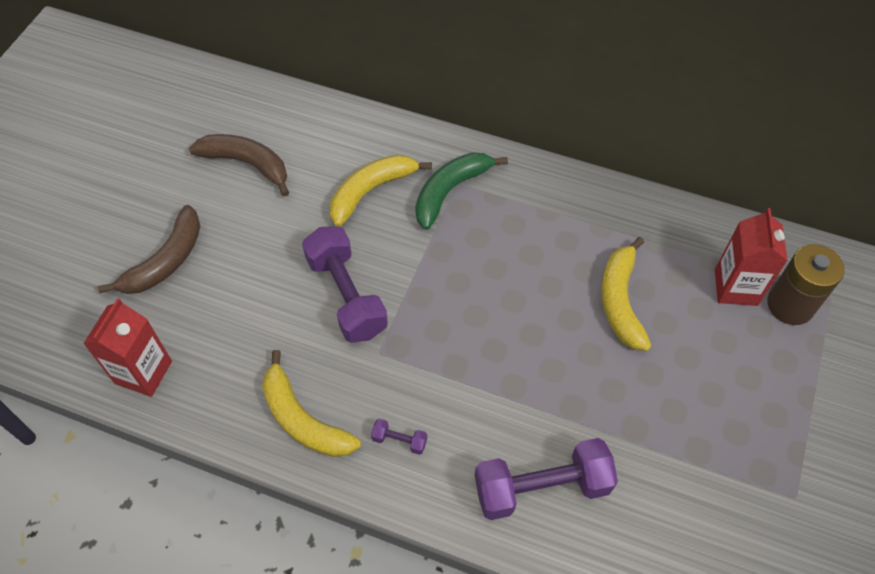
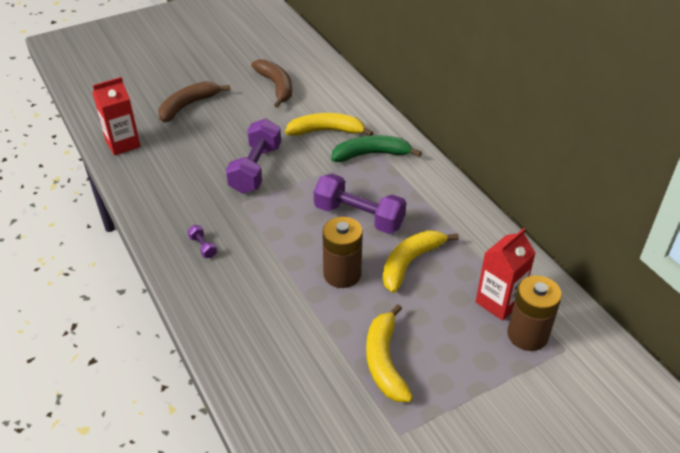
camera: 40 degrees right, 15 degrees down
(166, 261) = (188, 106): brown banana -> brown banana turned 150 degrees clockwise
(303, 419) = (168, 207): yellow banana -> yellow banana (384, 361)
(541, 487) = (250, 318): purple dumbbell -> purple dumbbell (359, 217)
(573, 363) = (342, 274): none -> brown battery

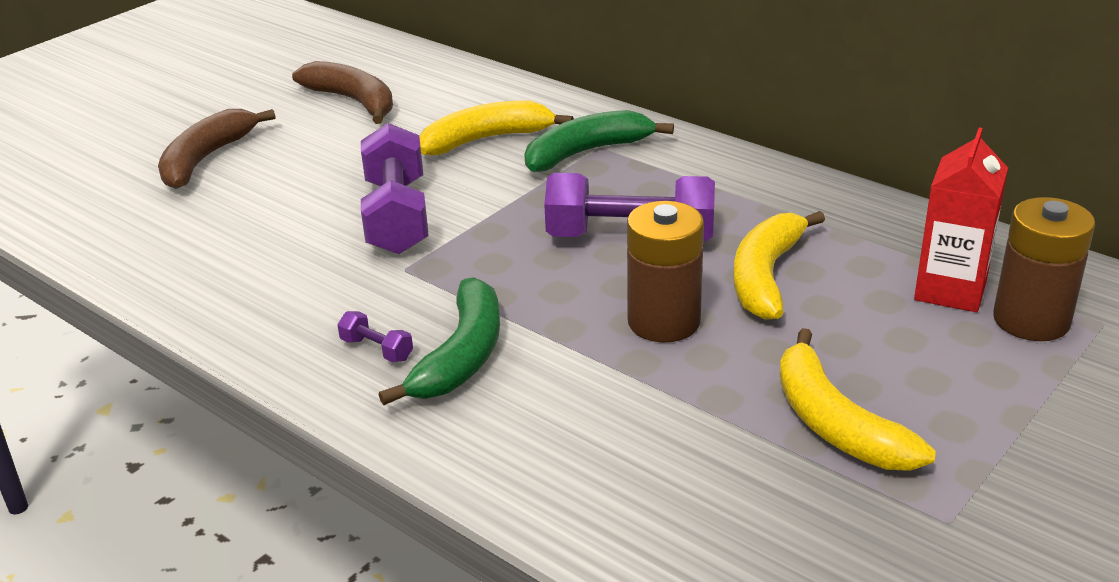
camera: 20 degrees left, 10 degrees down
(123, 144) = (111, 239): red carton -> none
(238, 263) = (462, 356): none -> green banana

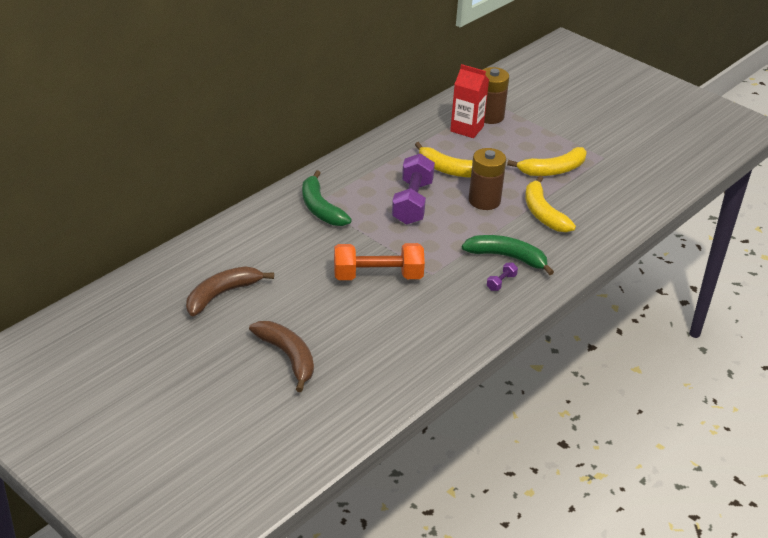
camera: 90 degrees left, 5 degrees up
(206, 159) = (288, 357): brown banana -> brown banana turned 150 degrees counterclockwise
(397, 216) = (378, 276): purple dumbbell -> orange dumbbell
(486, 139) = (294, 242): yellow banana -> yellow banana (543, 213)

